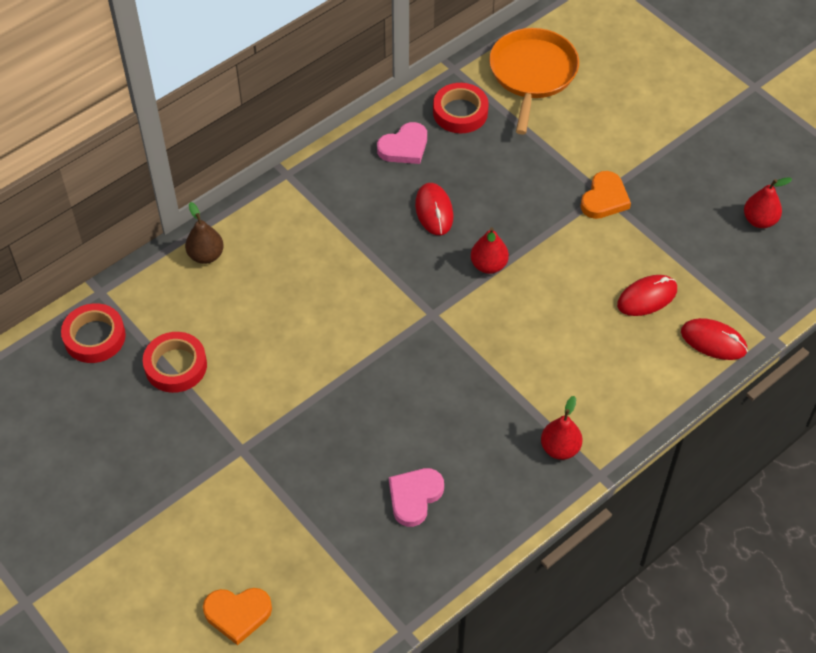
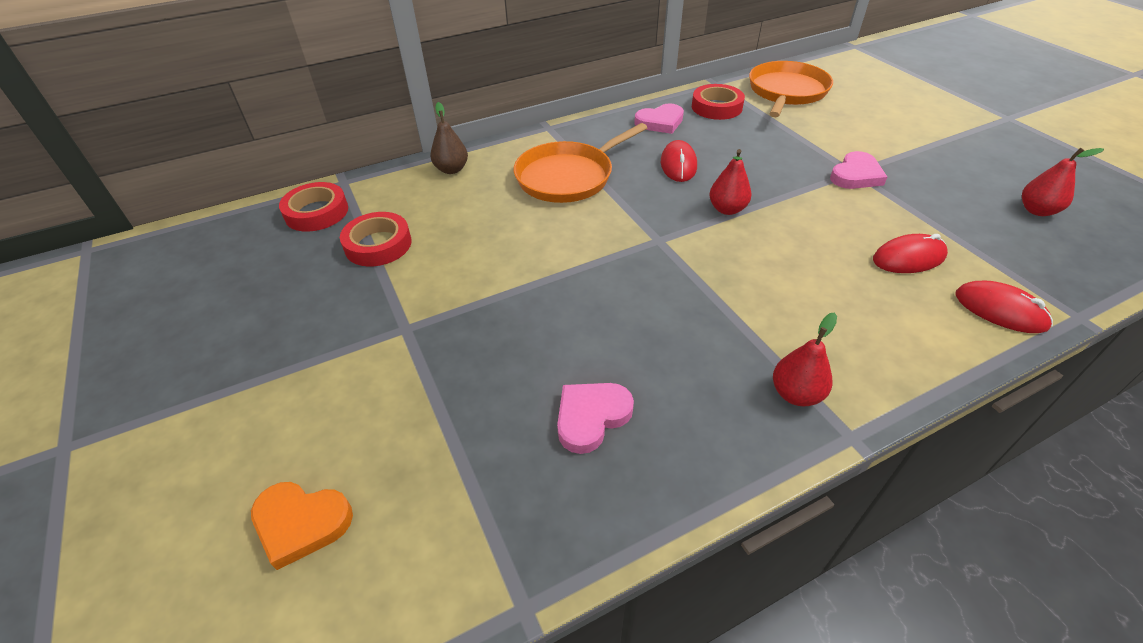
camera: 15 degrees right, 10 degrees down
(329, 246) = (568, 176): none -> orange pan
(604, 199) = (856, 175): orange heart -> pink heart

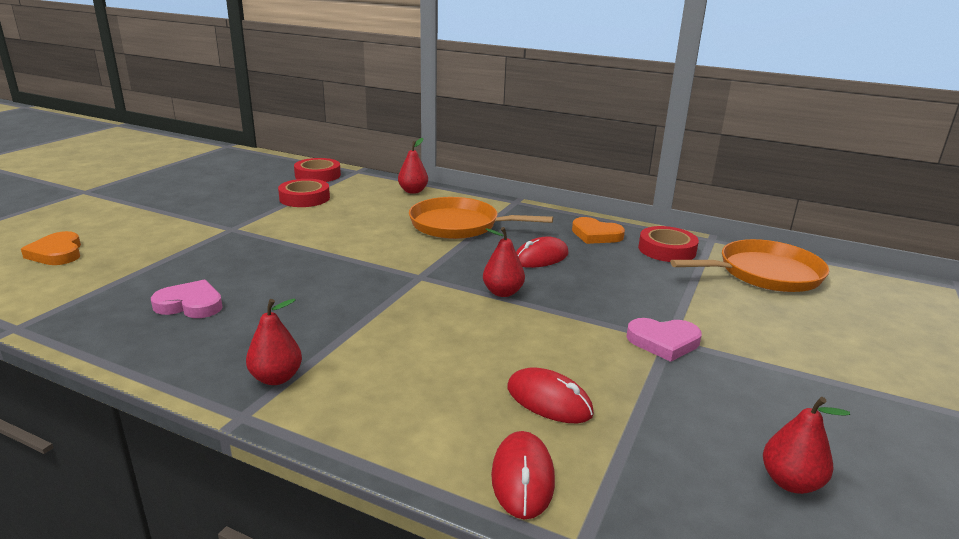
camera: 50 degrees right, 20 degrees down
(451, 169) = (413, 191): brown pear -> red pear
(660, 122) = (596, 235): pink heart -> orange heart

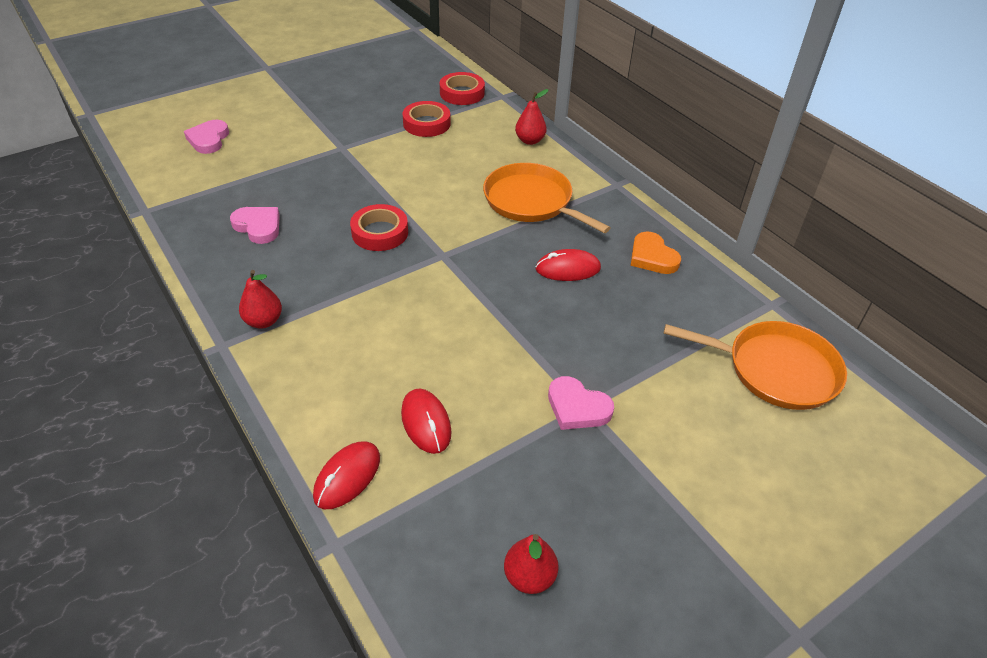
camera: 30 degrees right, 20 degrees up
(57, 253) = (208, 139): orange heart -> pink heart
(502, 292) = (494, 299): red pear -> none
(667, 250) = (705, 302): red tape -> red tape (380, 232)

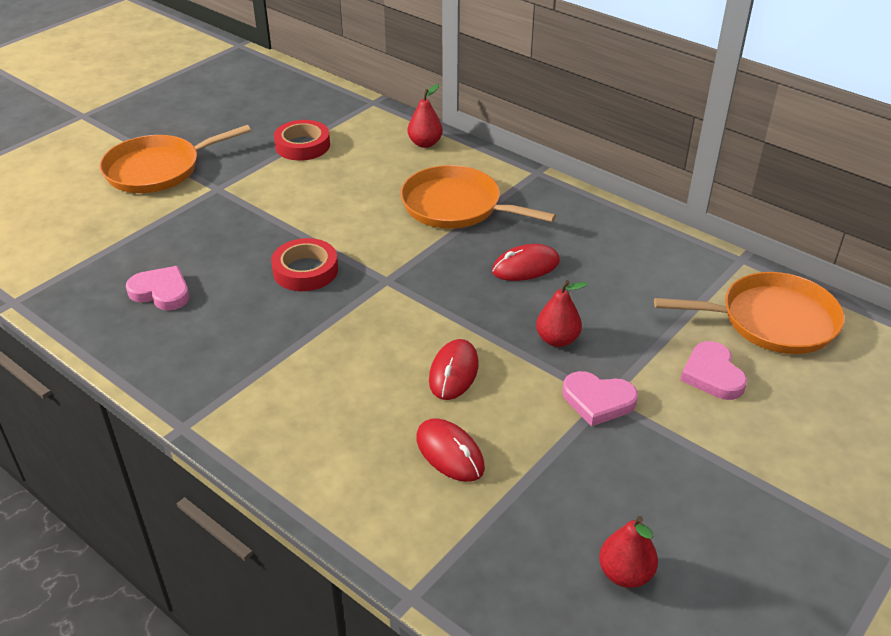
camera: 15 degrees left, 5 degrees down
(208, 139) = (52, 208): pink heart -> pink heart (712, 374)
(263, 321) = (218, 391): red pear -> red pear (557, 339)
(303, 123) = (158, 169): none -> orange pan
(347, 477) = (392, 527): red mouse -> red mouse (453, 372)
(462, 93) = (327, 106): red tape -> none
(652, 257) = (606, 237): orange heart -> none

